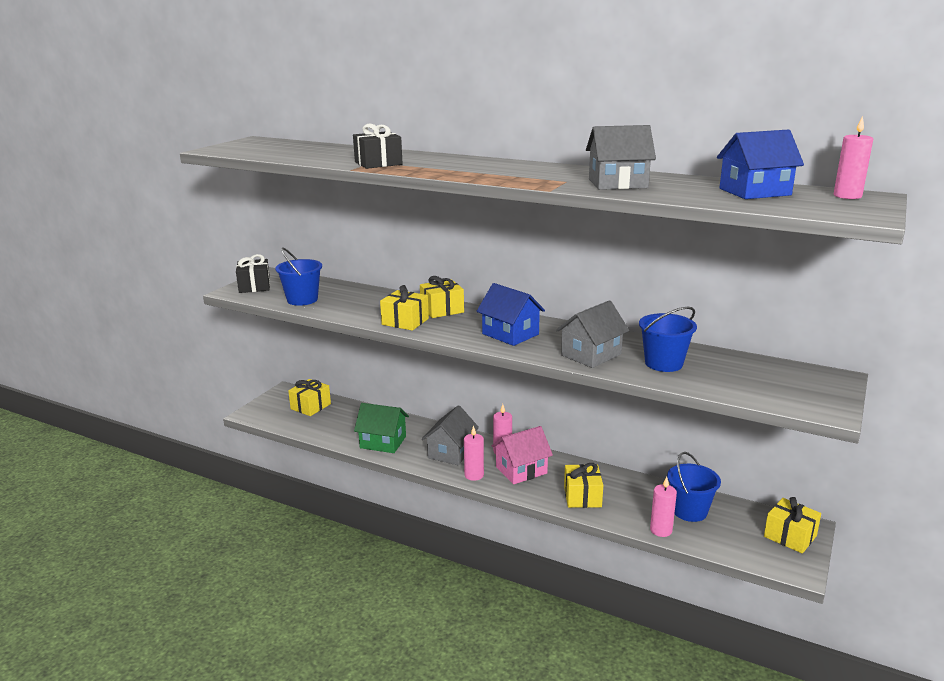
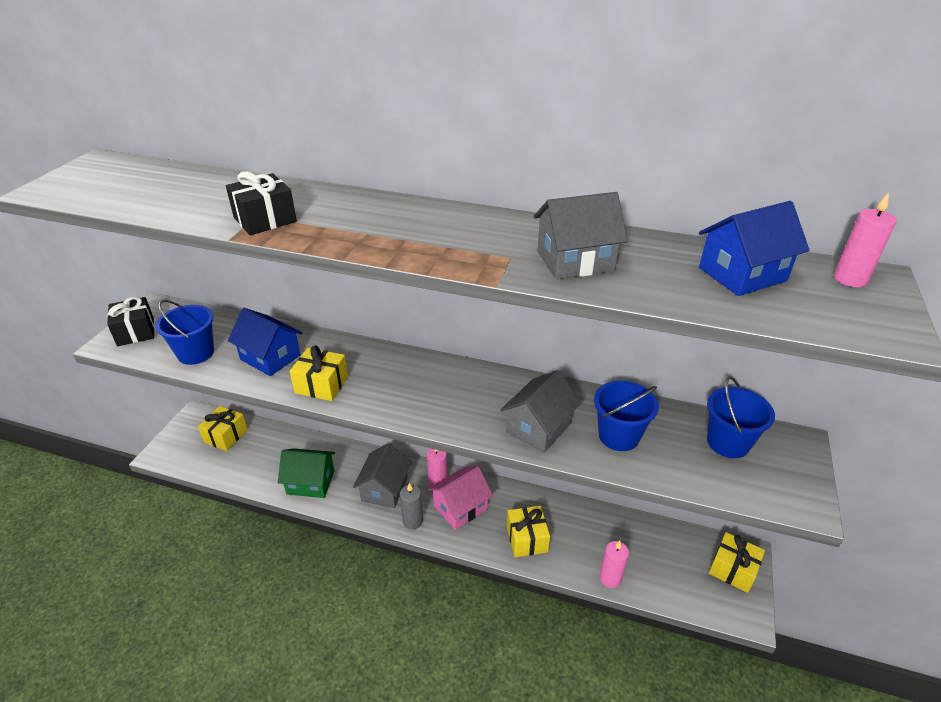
camera: 10 degrees left, 15 degrees up
(442, 310) = (361, 358): yellow gift -> none
(474, 475) = (412, 521): pink candle -> grey candle
(510, 334) = (444, 397): blue house -> blue house (270, 357)
(689, 511) = (634, 546): blue bucket -> blue bucket (728, 442)

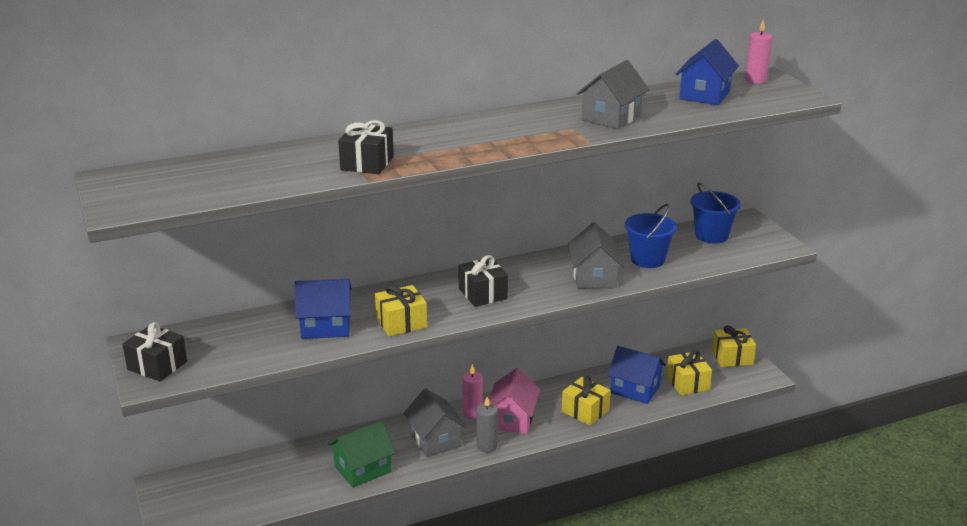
camera: 40 degrees left, 10 degrees down
(196, 353) = (250, 352): blue bucket -> none
(226, 436) = (224, 482): yellow gift -> yellow gift (687, 383)
(420, 391) = (482, 294): none -> black gift
(596, 544) = (635, 389): none -> blue house
(610, 578) = (666, 402): pink candle -> none

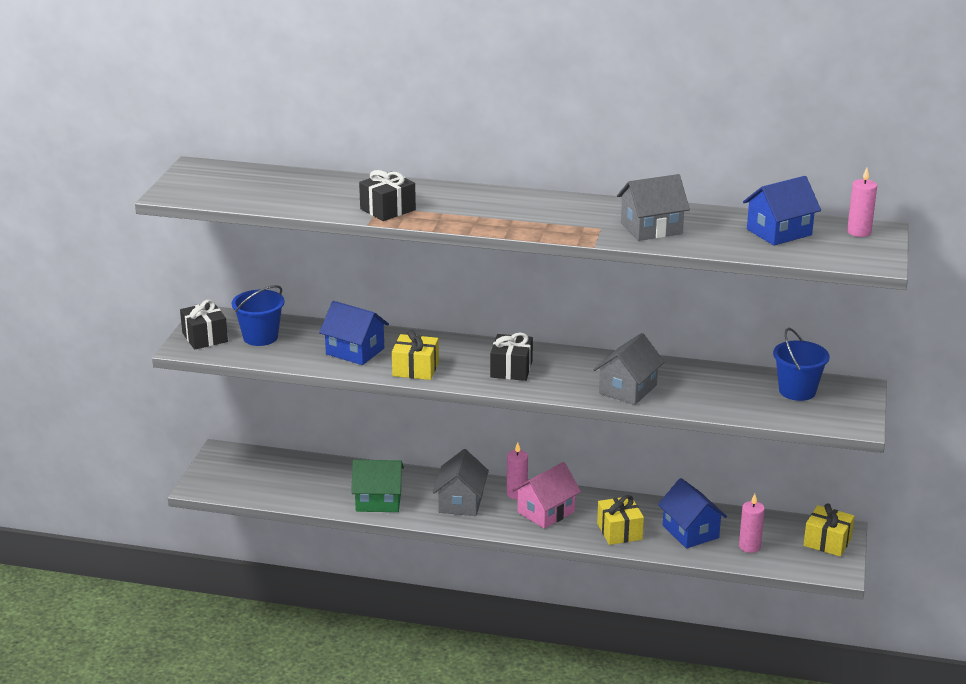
camera: 35 degrees right, 0 degrees up
(487, 446) = (498, 524): grey candle -> none
(647, 259) = (700, 391): blue bucket -> blue bucket (260, 337)
(687, 383) = (749, 546): yellow gift -> pink candle

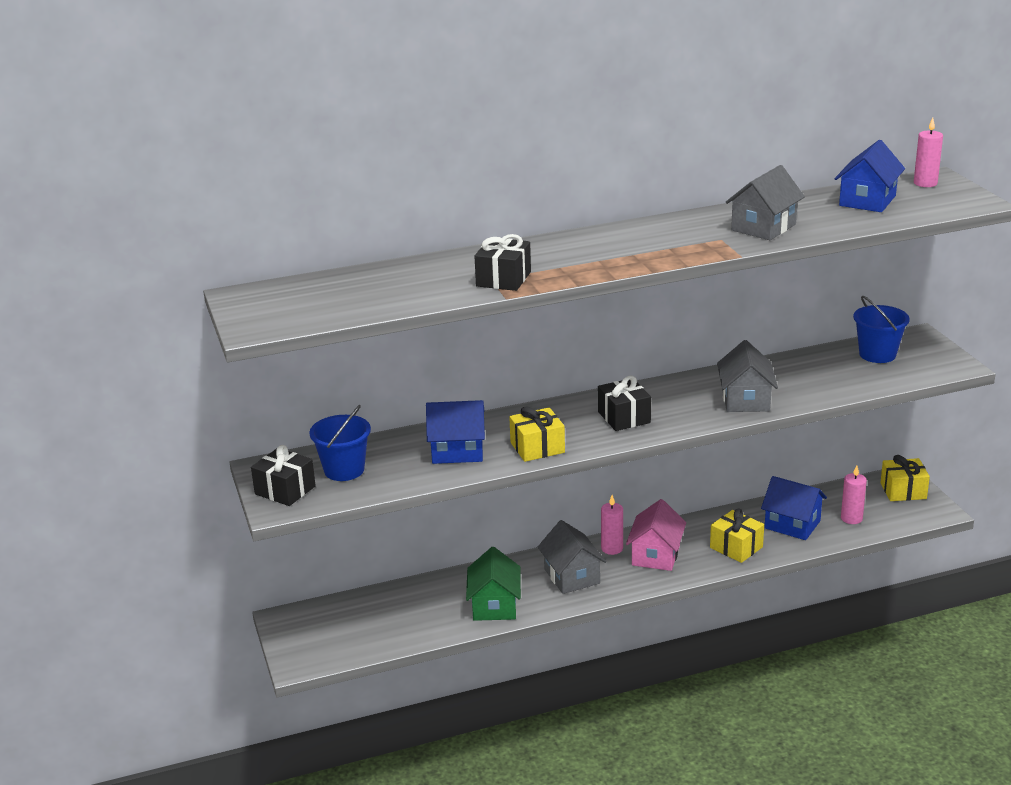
camera: 30 degrees left, 0 degrees up
(378, 501) = (494, 605): green house -> green house turned 60 degrees counterclockwise

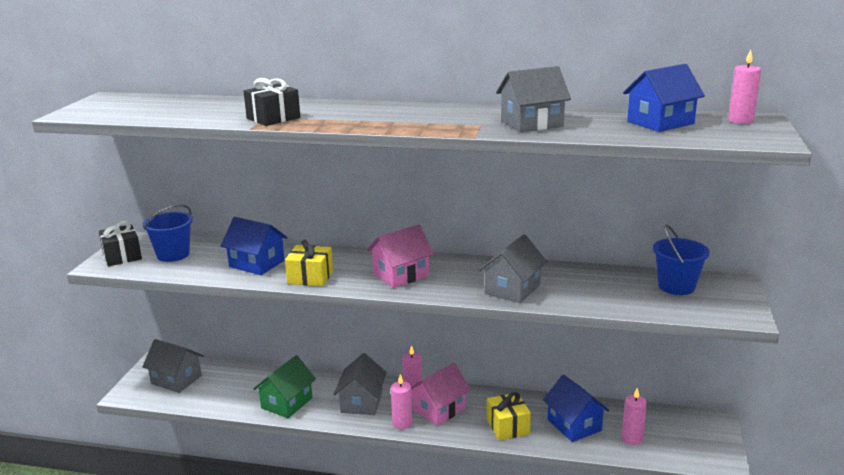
camera: 30 degrees right, 5 degrees down
(336, 628) = (176, 380): none -> grey house
(624, 417) = (401, 275): black gift -> pink house
(635, 581) = (402, 423): none -> pink candle
(903, 491) = (704, 432): yellow gift -> none

